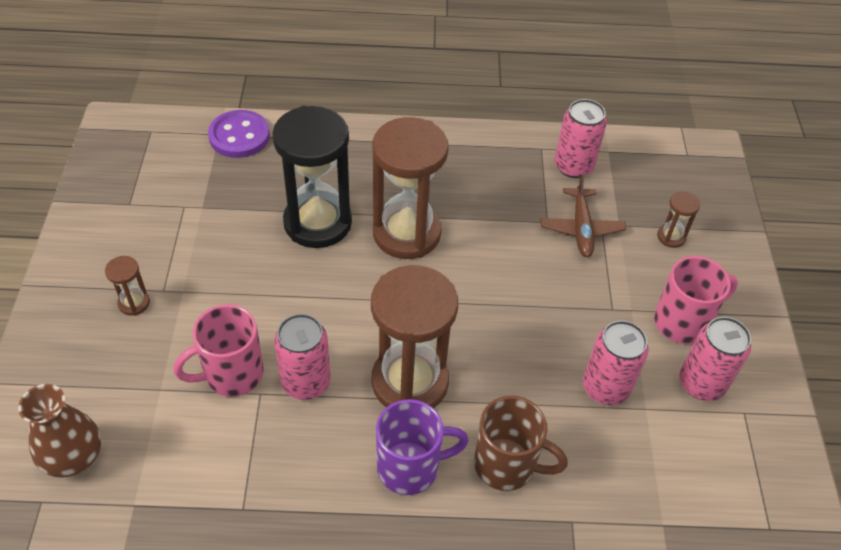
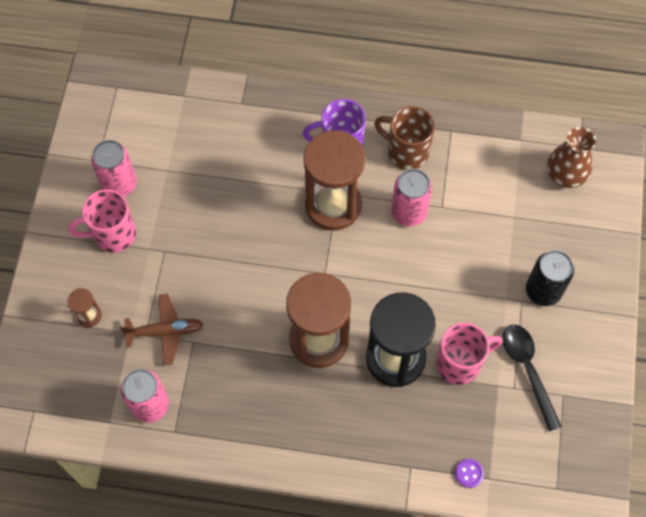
camera: 170 degrees left, 15 degrees up
(134, 303) = (543, 291): brown hourglass -> black can
(166, 223) = (528, 370): none -> black spoon
(232, 374) = (462, 223): pink mug -> pink mug (460, 363)
(239, 136) = (469, 473): purple button -> purple button, size x0.48
(507, 465) = (275, 141): brown mug -> brown mug (406, 152)
(581, 228) = (165, 331): brown plane -> brown plane turned 75 degrees clockwise
(605, 388) = (191, 187): pink can -> none

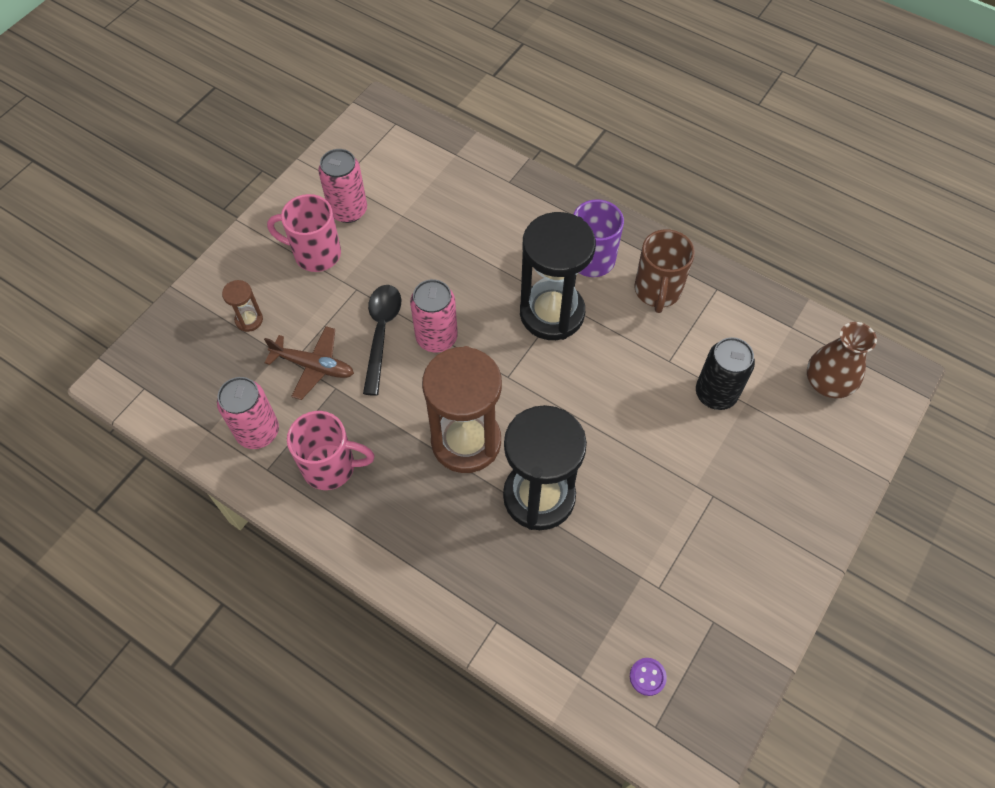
camera: 25 degrees right, 5 degrees down
(333, 205) = (552, 313): brown hourglass -> black hourglass
(406, 152) = (657, 291): brown mug -> brown mug turned 135 degrees counterclockwise
(409, 212) = (630, 352): pink can -> pink can (436, 337)
(460, 363) = (609, 533): pink mug -> pink mug (331, 467)
(469, 473) = (559, 660): purple button -> purple button (647, 677)
(528, 370) = (684, 575): black spoon -> black spoon (381, 333)
(543, 291) = (743, 495): black can -> black can (716, 393)

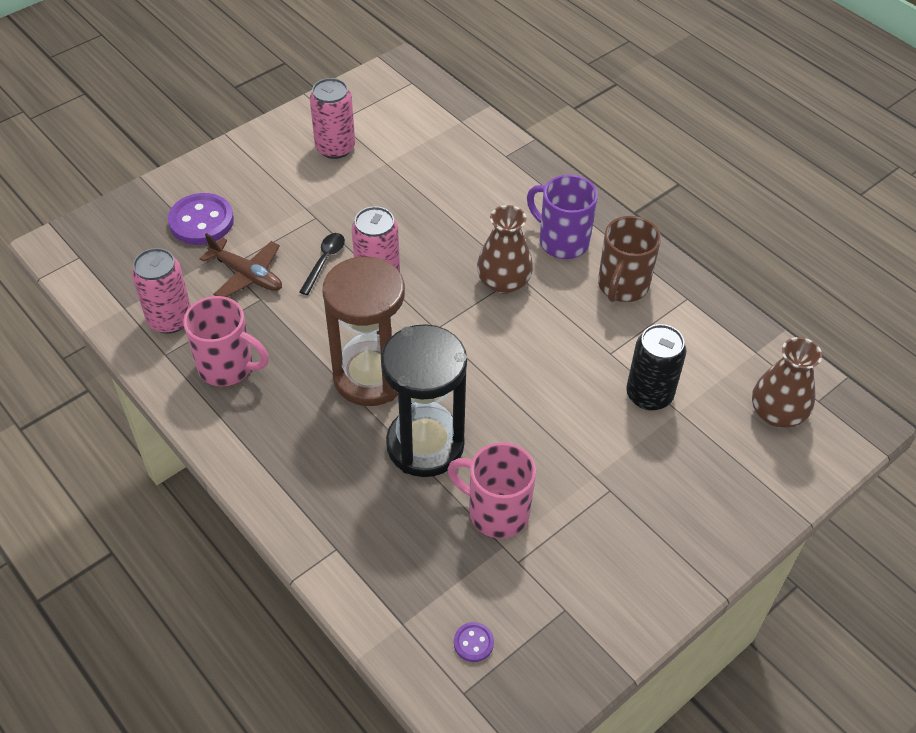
camera: 15 degrees right, 10 degrees down
(249, 320) = (201, 221): brown hourglass -> purple button
(315, 254) = (288, 178): pink mug -> pink mug (496, 512)
(381, 333) = (324, 261): black spoon -> black spoon, size x0.65
(552, 313) = (503, 282): black hourglass -> brown vase

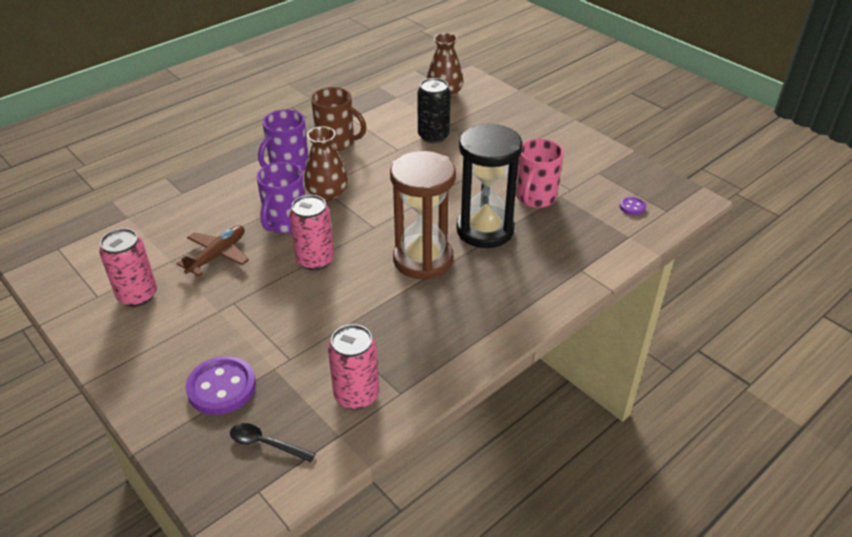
camera: 90 degrees left, 10 degrees down
(228, 367) = (415, 346): pink mug -> none
(247, 275) = (303, 344): brown plane -> brown plane (218, 255)
(324, 261) = (292, 293): black spoon -> black spoon (266, 444)
(447, 247) = (285, 222): none -> purple mug

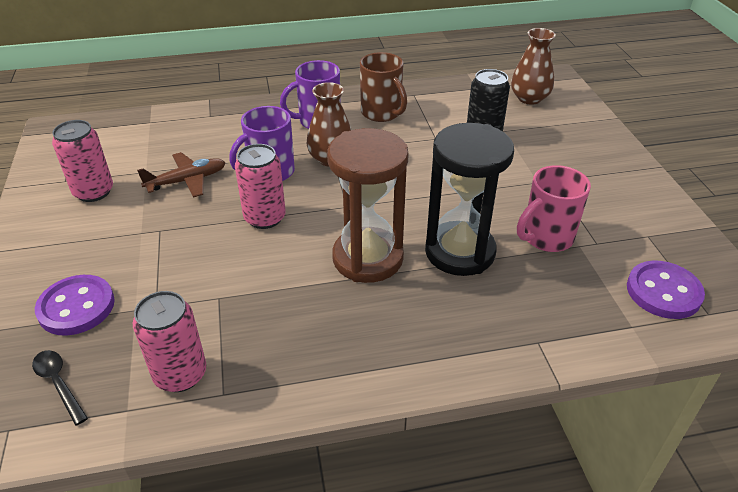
camera: 30 degrees right, 0 degrees up
(632, 207) = (663, 292): purple button -> purple button, size x2.08

